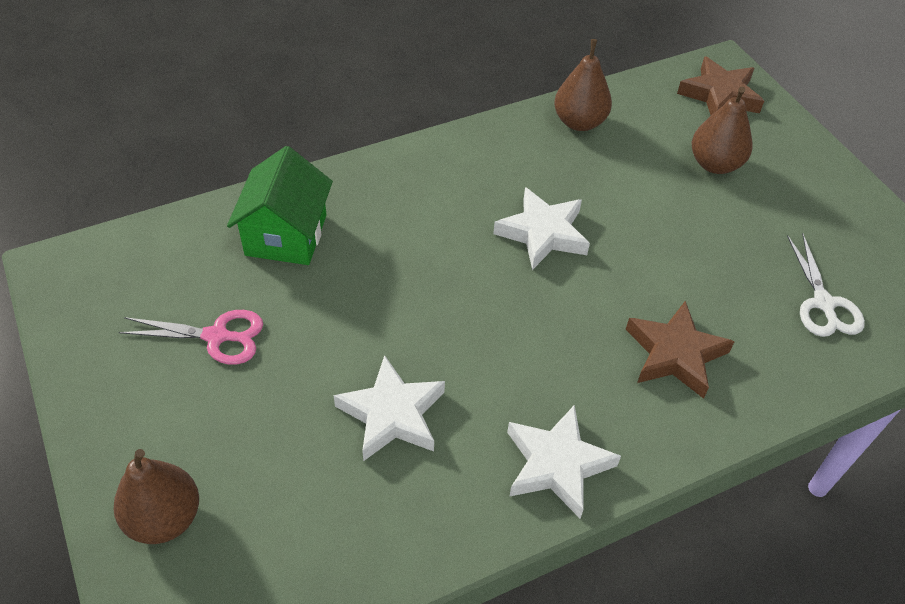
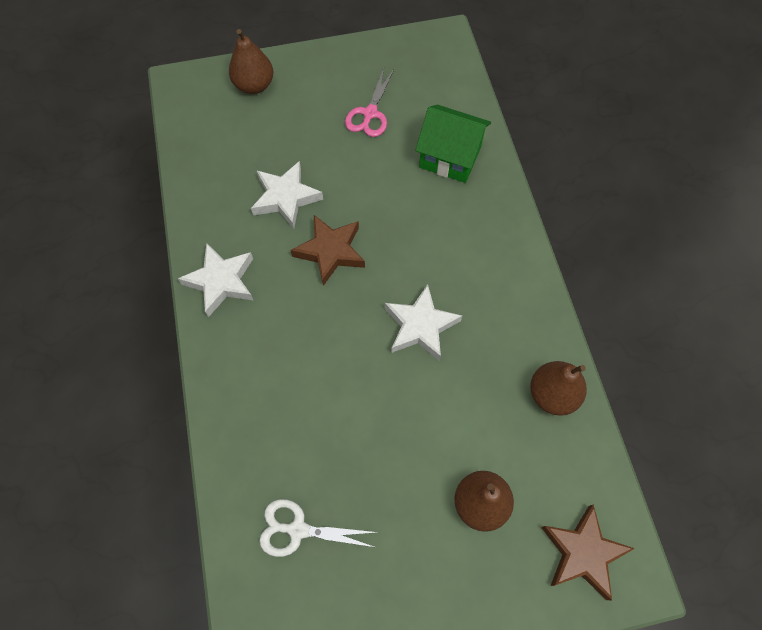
camera: 105 degrees right, 15 degrees up
(675, 354) = (282, 386): brown star -> brown star (330, 251)

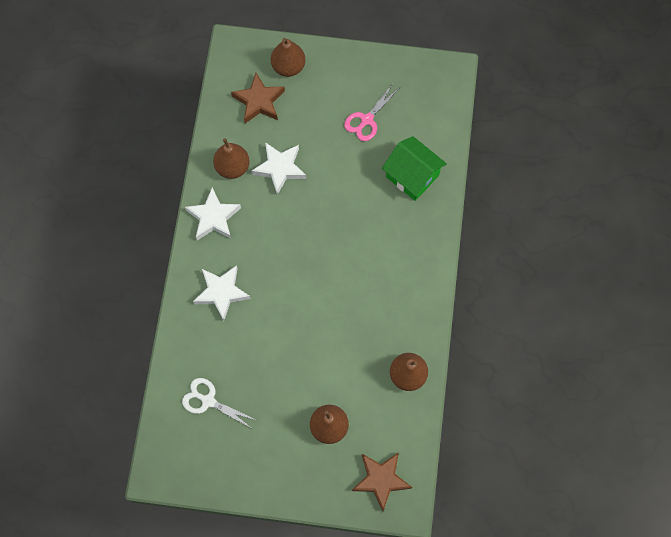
camera: 20 degrees right, 5 degrees up
(225, 214) = (232, 167): none -> brown pear
(330, 251) = (296, 221): brown star -> brown star (259, 101)
(420, 326) = (338, 297): white star -> white star (221, 292)

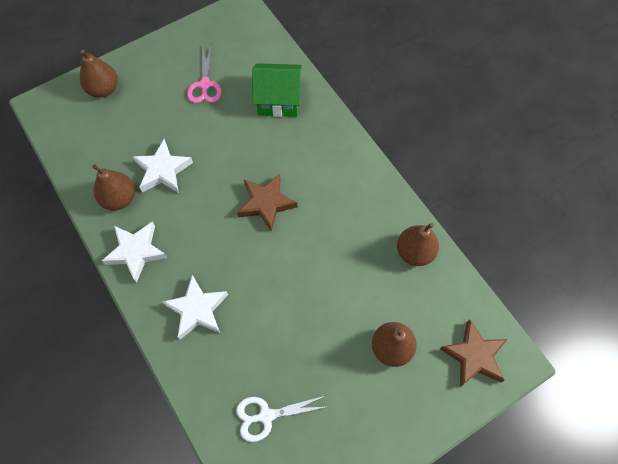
camera: 40 degrees left, 5 degrees down
(259, 101) = (99, 131): brown star -> brown star (266, 203)

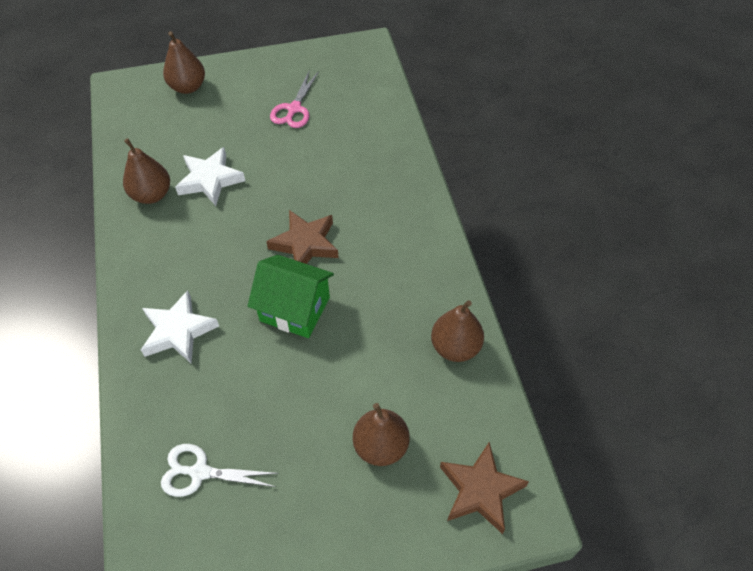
camera: 20 degrees right, 10 degrees down
(136, 252) = (143, 252): white star -> none
(278, 100) = (367, 144): green house -> green house (295, 309)

